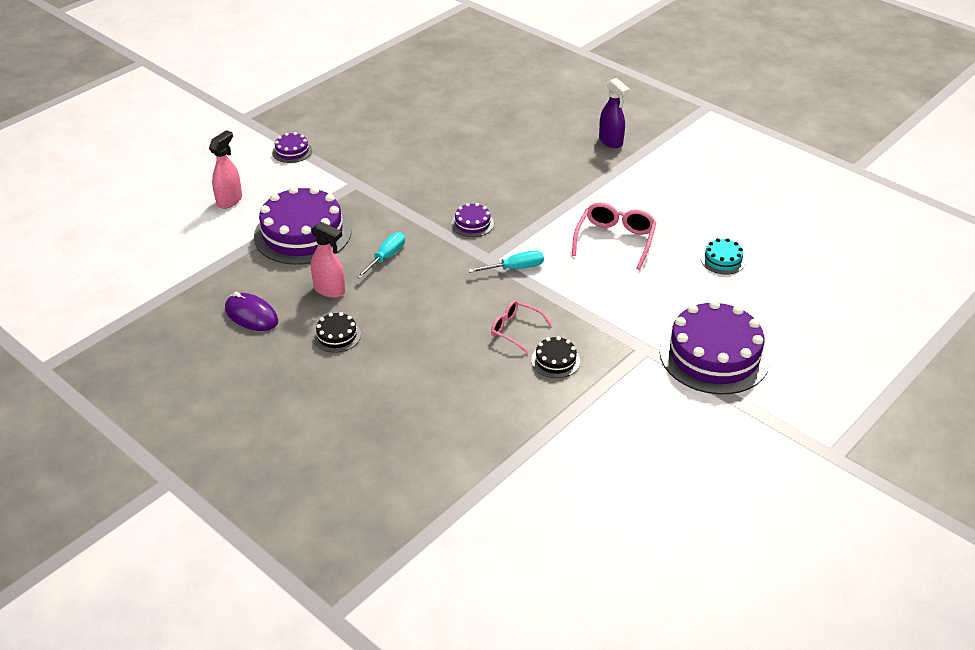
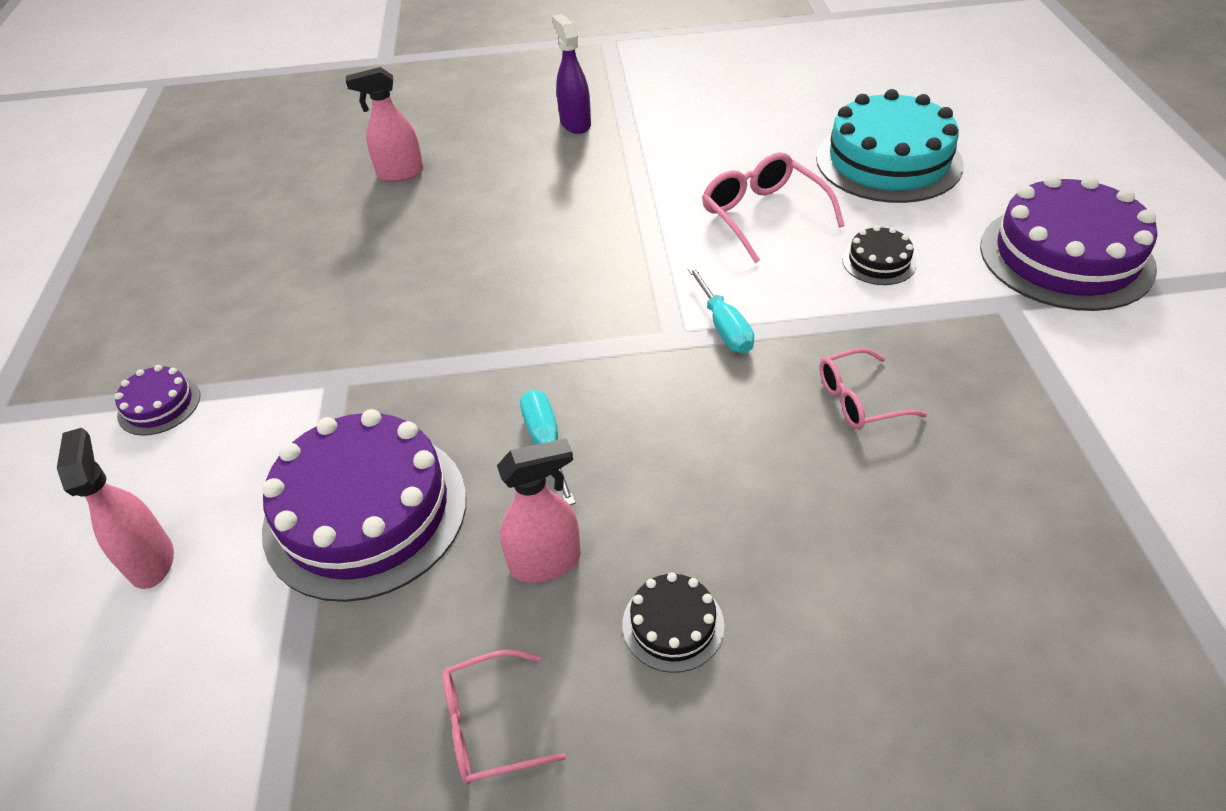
camera: 45 degrees left, 5 degrees up
(251, 315) = (489, 726): purple mouse -> pink glasses
(472, 223) = (582, 313): purple cake -> none
(498, 115) = (400, 174): none -> pink spray bottle
(515, 268) = (723, 326): turquoise screwdriver -> turquoise screwdriver turned 135 degrees clockwise
(555, 360) = (963, 397): black cake -> black cake (879, 262)
(611, 141) = (575, 123): purple spray bottle -> purple spray bottle turned 120 degrees counterclockwise
(722, 260) = (888, 161): turquoise cake -> turquoise cake, size x2.24

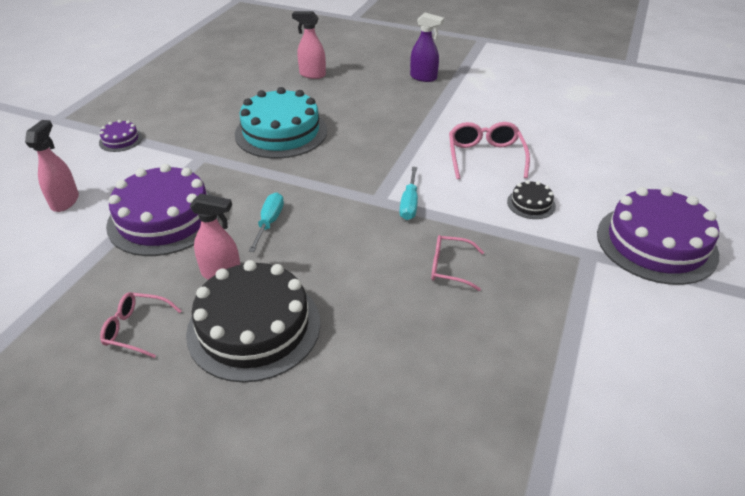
camera: 25 degrees right, 5 degrees down
(575, 123) = (423, 78): purple spray bottle -> purple spray bottle turned 105 degrees clockwise
(673, 624) = (254, 327): black cake -> black cake, size x2.24
(888, 161) = (590, 153): turquoise cake -> turquoise cake (281, 132)

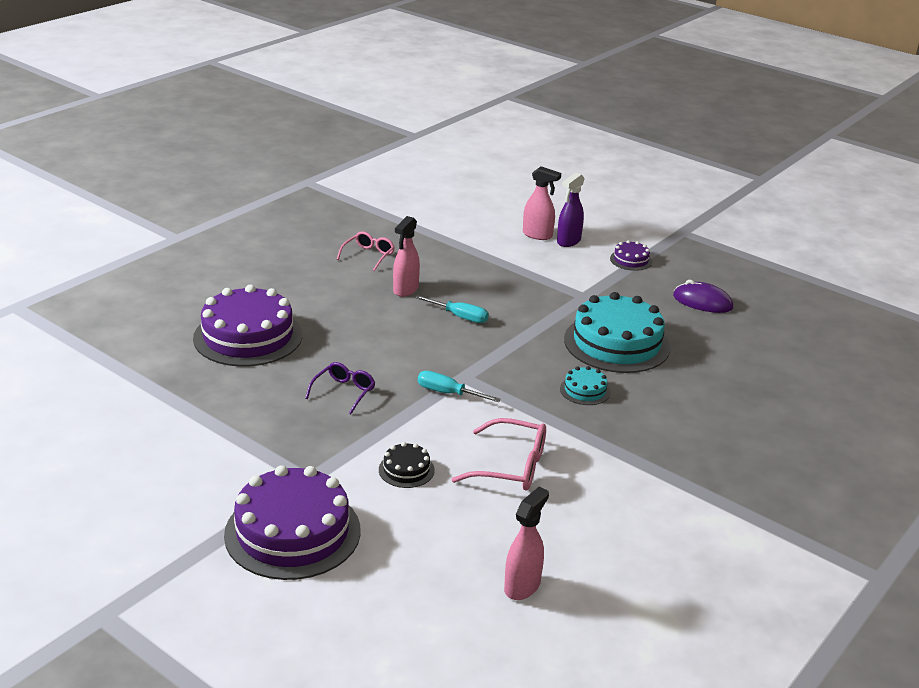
camera: 105 degrees right, 10 degrees down
(164, 218) = (491, 272): purple cake -> purple cake (248, 336)
(195, 101) = (702, 302): none -> purple mouse
(254, 327) = (339, 296): black cake -> none
(312, 75) = (759, 384): pink spray bottle -> pink spray bottle (522, 586)
(362, 138) = (585, 390): none -> turquoise cake
(423, 78) = (735, 474): purple spray bottle -> purple spray bottle (568, 241)
(449, 267) = (344, 392): pink glasses -> purple glasses

